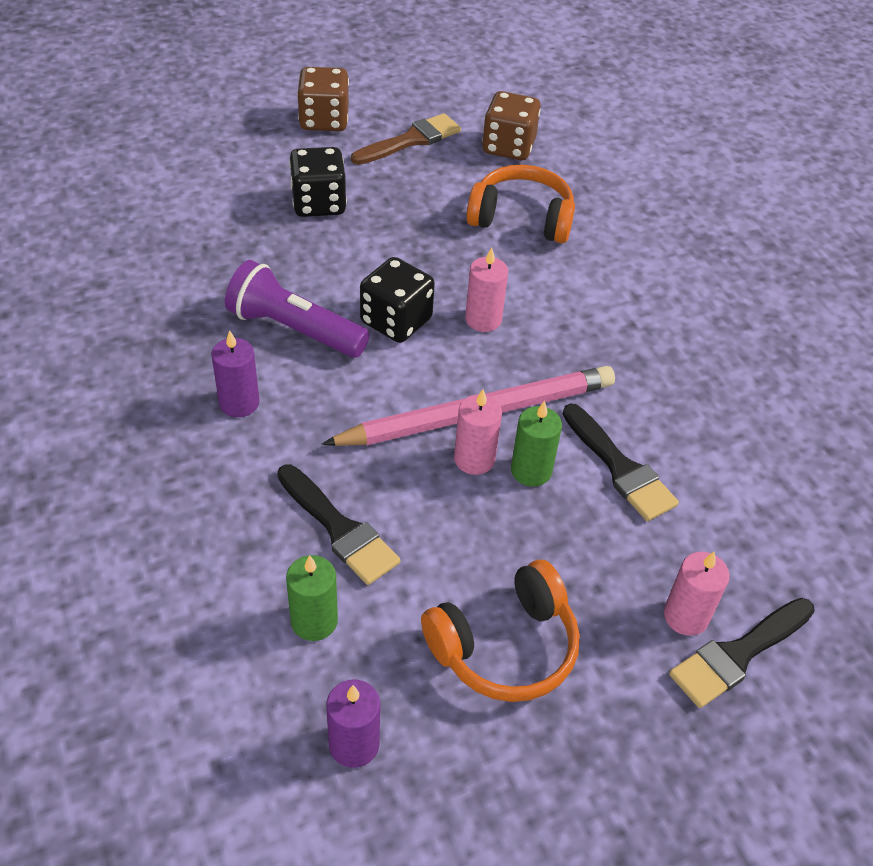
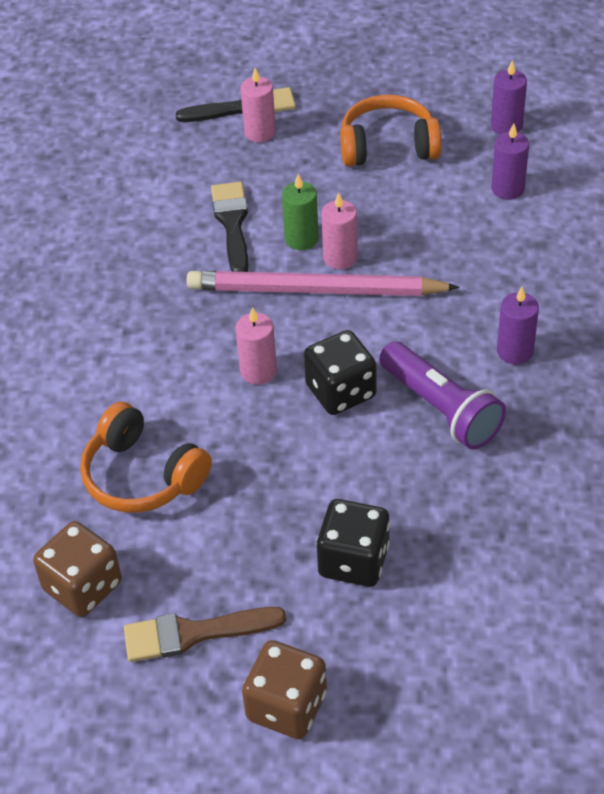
camera: 150 degrees left, 0 degrees up
(314, 621) = (507, 189): green candle -> purple candle
(339, 529) = (467, 237): black brush -> none

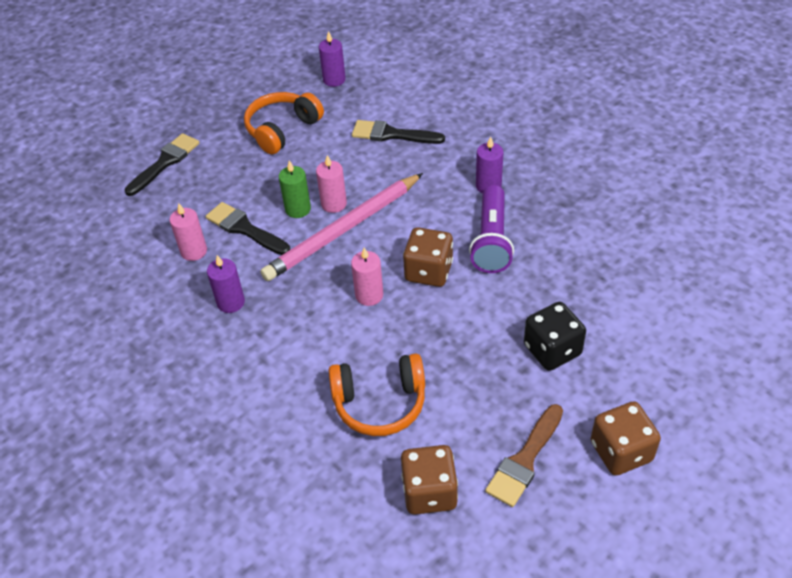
camera: 45 degrees left, 0 degrees up
(260, 132) = (194, 169): pink candle -> pink candle (194, 251)
(341, 391) = (428, 271): black dice -> brown dice
(441, 409) = (491, 241): purple flashlight -> purple flashlight turned 90 degrees clockwise
(489, 225) = (392, 134): none -> black brush
(507, 189) = (377, 110): purple candle -> purple candle (231, 302)

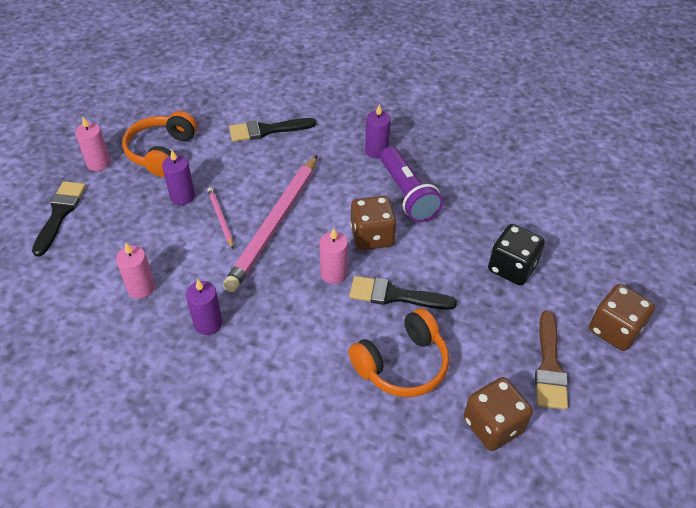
camera: 30 degrees left, 0 degrees up
(245, 229) = (180, 251): black brush -> black brush (395, 295)
(298, 209) = (221, 218): green candle -> pink pencil
(334, 80) = (184, 97): purple candle -> purple candle (182, 196)
(334, 204) = (251, 204): pink candle -> pink candle (98, 163)

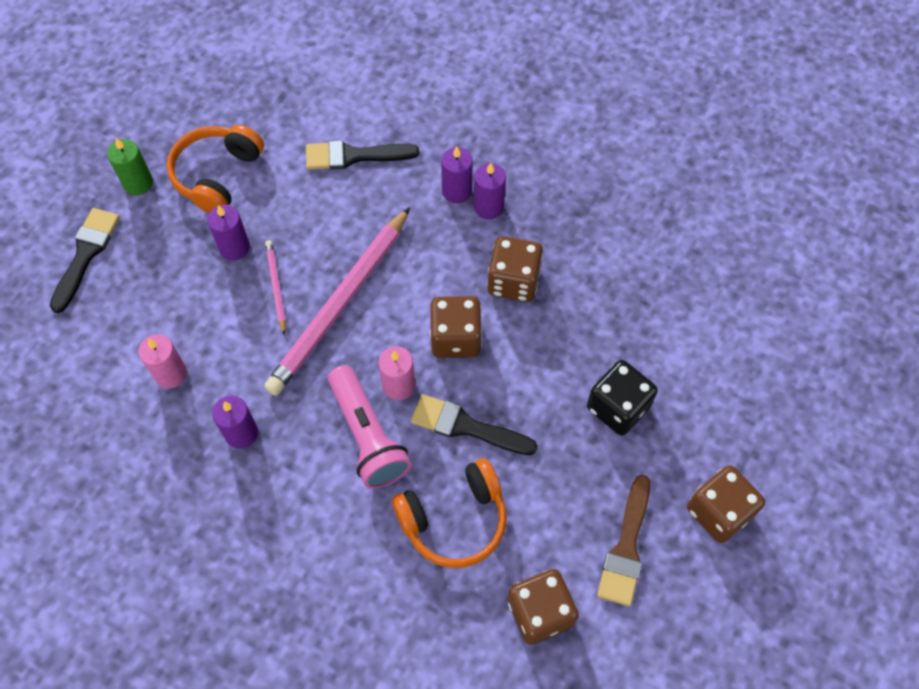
camera: 10 degrees right, 15 degrees up
(98, 163) = (138, 183): pink candle -> green candle
(316, 312) = (368, 436): none -> pink flashlight
(350, 144) = (457, 191): none -> purple candle
(407, 194) = (513, 281): purple flashlight -> brown dice

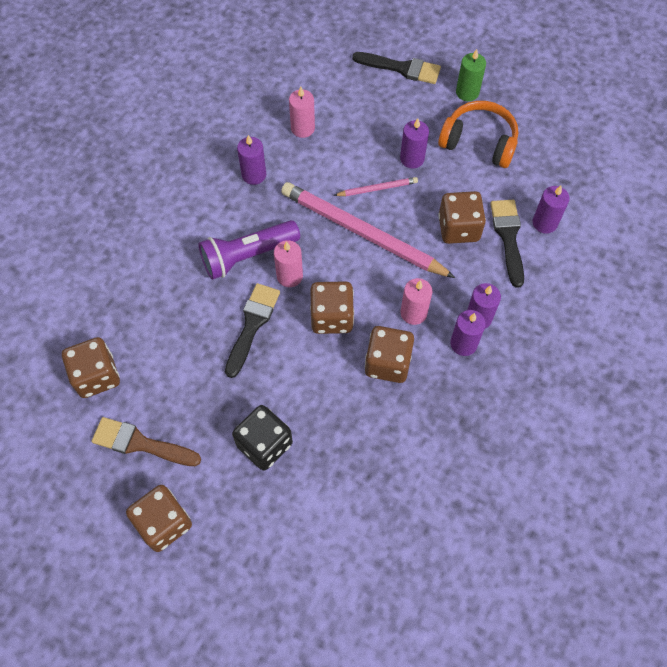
camera: 90 degrees right, 0 degrees up
(337, 120) = (544, 223): none -> purple candle
(339, 203) = (458, 228): none -> brown dice
(368, 436) = (247, 256): pink flashlight -> purple flashlight
(450, 253) = (413, 313): none -> pink candle
(454, 520) = (175, 316): orange headphones -> none

